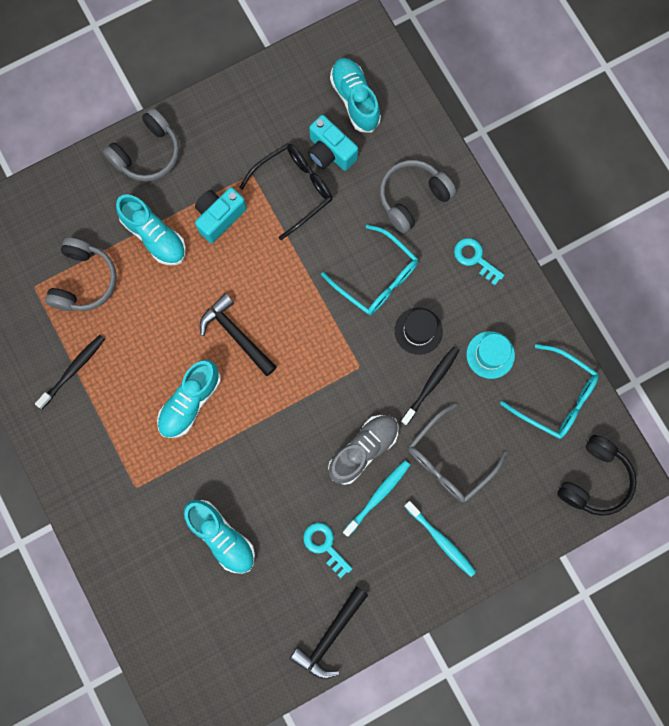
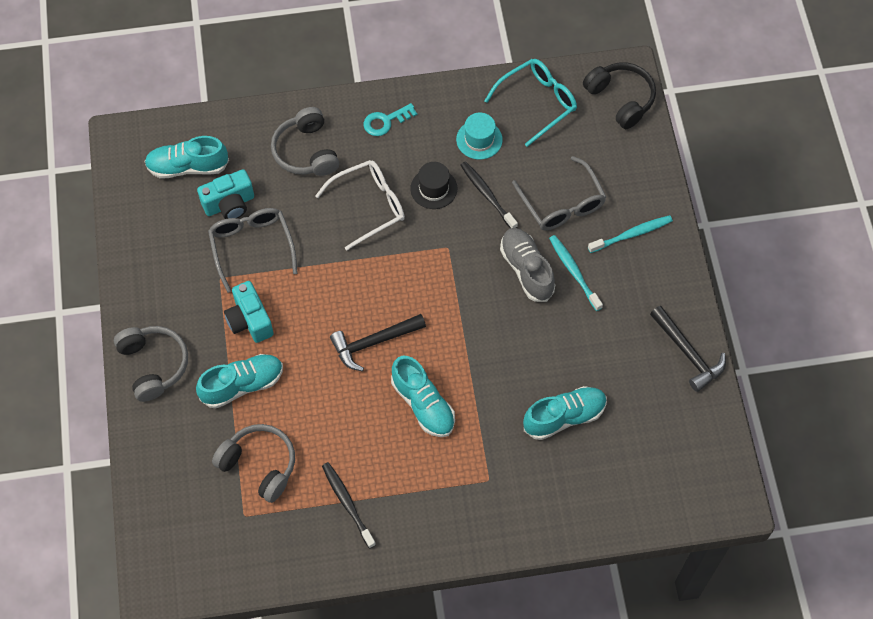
camera: 70 degrees left, 15 degrees down
(294, 189) = (252, 247): black glasses -> grey glasses
(325, 546) = (603, 331): turquoise key -> none
(376, 278) = (369, 206): turquoise glasses -> white glasses

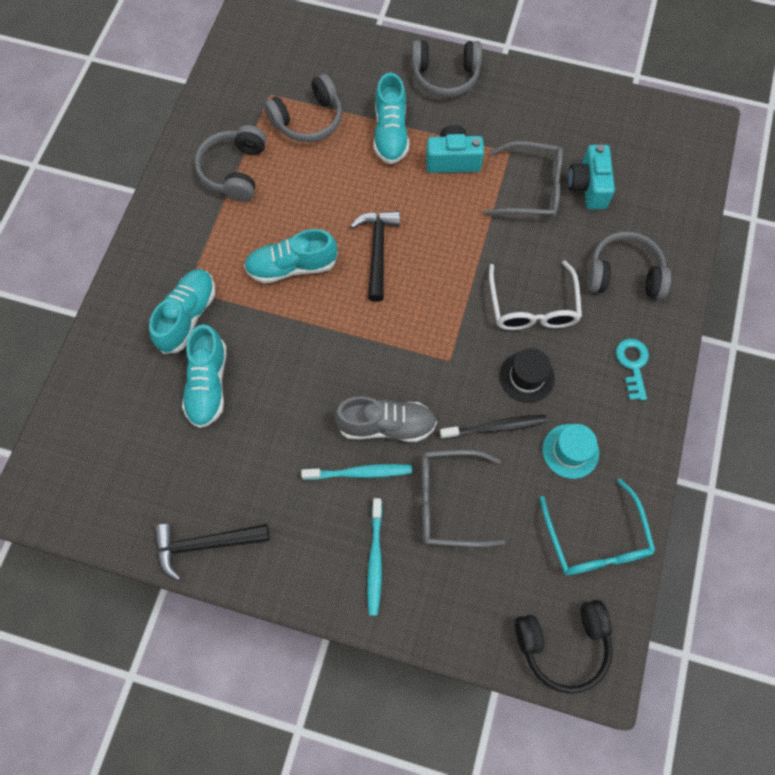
camera: 115 degrees right, 5 degrees up
(187, 167) = (647, 167): turquoise shoe -> turquoise shoe (187, 316)
(347, 503) = (234, 171): black toothbrush -> grey headphones

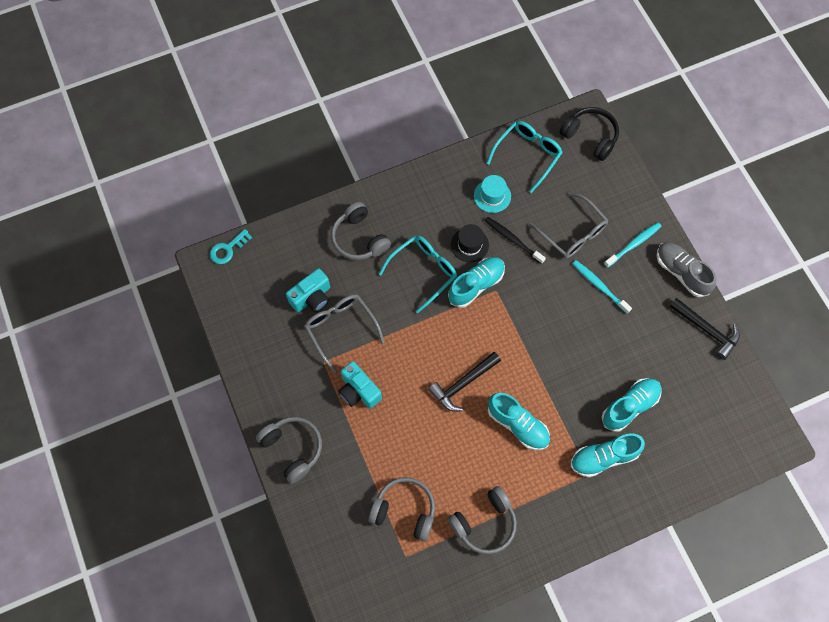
camera: 130 degrees left, 0 degrees up
(386, 425) = (562, 293): grey shoe -> grey shoe (681, 272)
(390, 133) = (370, 447): turquoise shoe -> turquoise shoe (476, 285)
(532, 307) = (423, 271): white glasses -> turquoise glasses
(632, 365) = (414, 198): turquoise key -> turquoise key (227, 249)

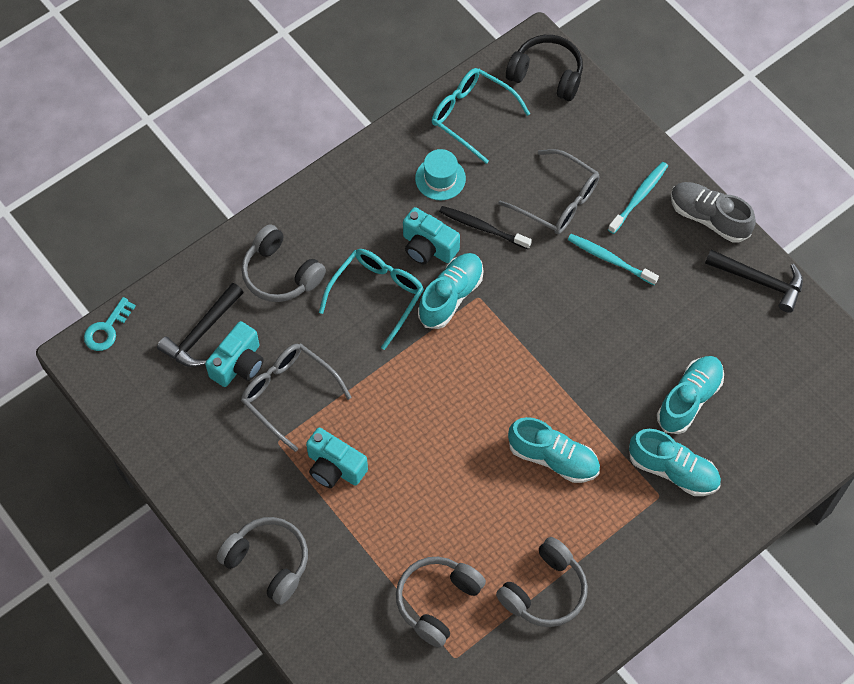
camera: 15 degrees left, 5 degrees down
(404, 510) = (437, 601): grey headphones -> grey headphones turned 60 degrees counterclockwise
(463, 384) = (468, 424): black hammer -> black hammer (201, 332)
(469, 245) = (428, 247): black hat -> turquoise camera
(527, 155) = (472, 116): turquoise glasses -> turquoise glasses turned 75 degrees counterclockwise
(603, 457) = (673, 470): turquoise shoe -> turquoise shoe turned 120 degrees counterclockwise

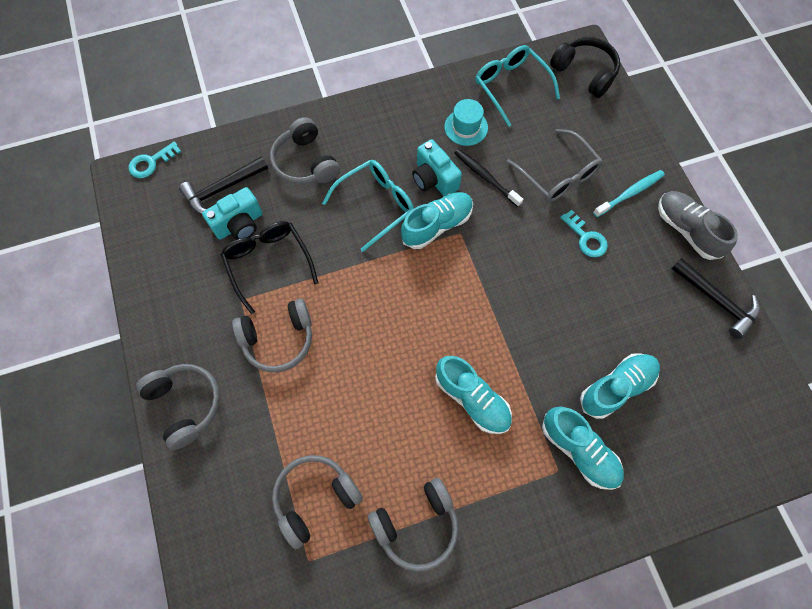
camera: 20 degrees right, 5 degrees up
(289, 394) = (268, 263): grey glasses -> black glasses
(334, 467) = (278, 339): turquoise camera -> grey headphones
(610, 259) = (586, 238): turquoise toothbrush -> turquoise key

